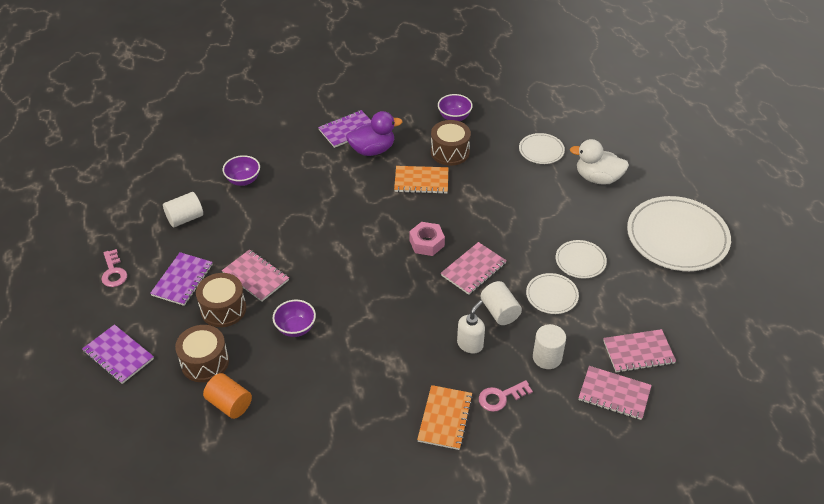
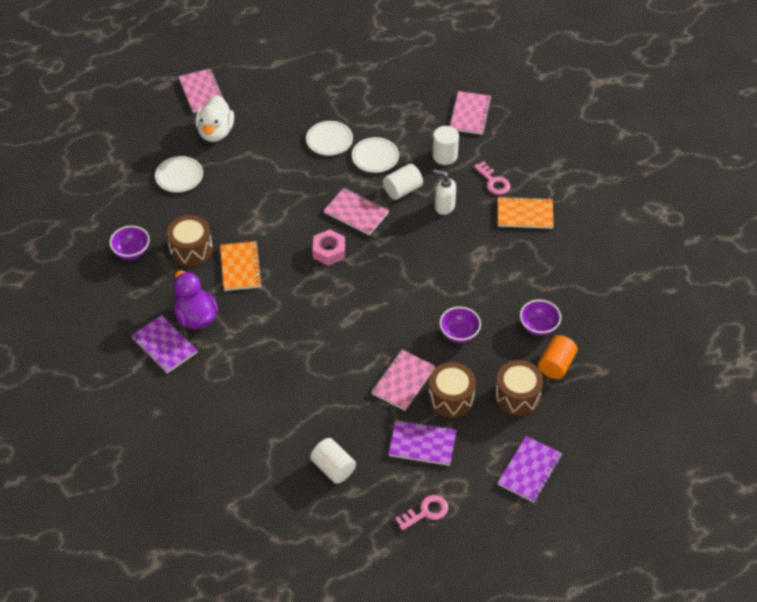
camera: 100 degrees left, 5 degrees up
(243, 180) = (263, 427): purple bowl -> purple bowl (538, 327)
(638, 352) = (424, 101): pink notebook -> pink notebook (202, 92)
(677, 237) = (286, 78): white plate -> none

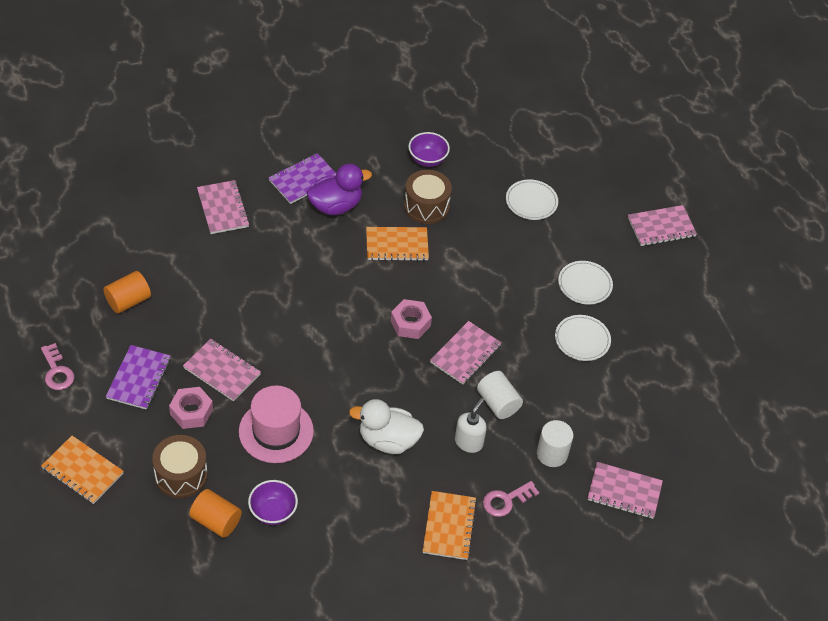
camera: 90 degrees right, 0 degrees up
(207, 407) = (223, 208): none -> pink notebook
(215, 132) = (597, 236): white duck -> white duck (388, 440)
(333, 468) = (128, 301): white cylinder -> orange cylinder
(375, 157) = (553, 382): white plate -> white plate (585, 284)
(451, 398) = (191, 412): brown drum -> pink nut
(459, 334) = (276, 431): purple bowl -> pink hat
(529, 470) = (82, 471): purple notebook -> orange notebook

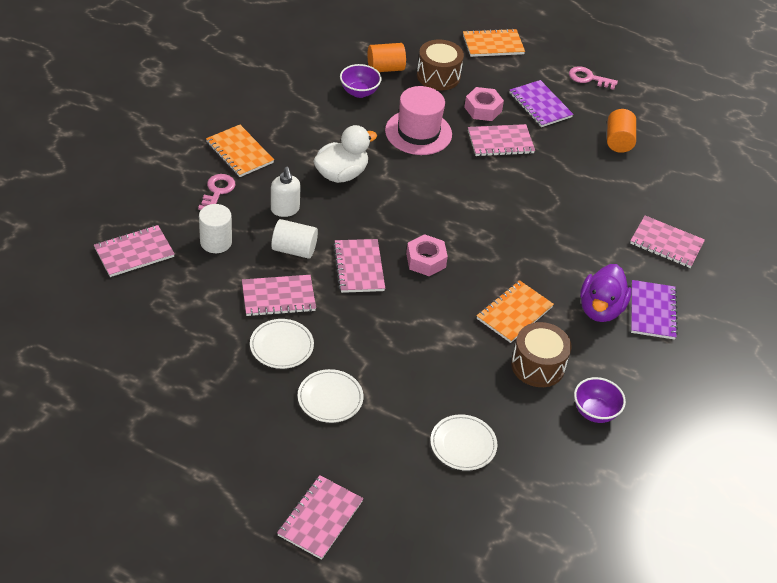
camera: 135 degrees right, 5 degrees down
(549, 375) = (278, 297): none -> pink notebook

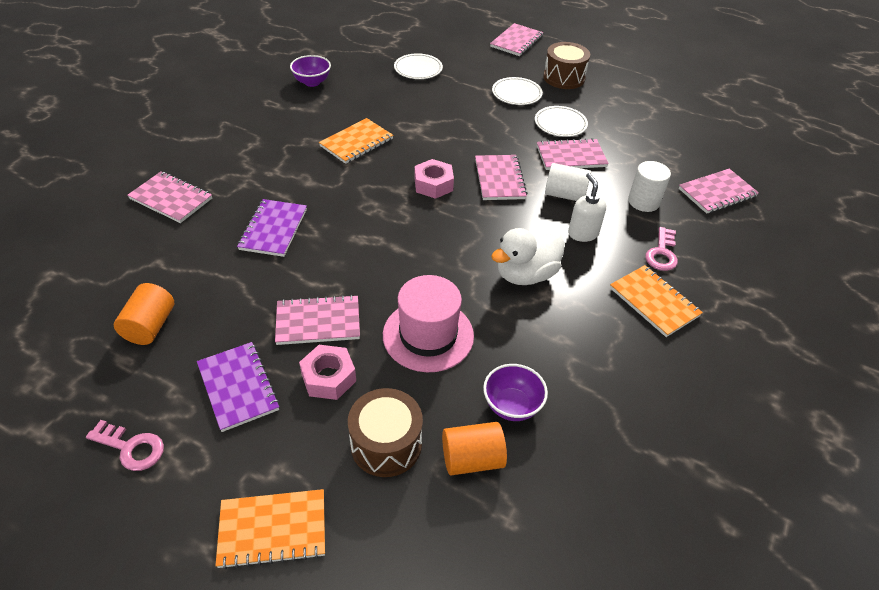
camera: 175 degrees left, 0 degrees up
(538, 365) = (347, 108): brown drum -> brown drum (564, 78)
(600, 309) = (274, 144): purple duck -> none
(652, 311) = (225, 142): purple notebook -> purple notebook (273, 229)

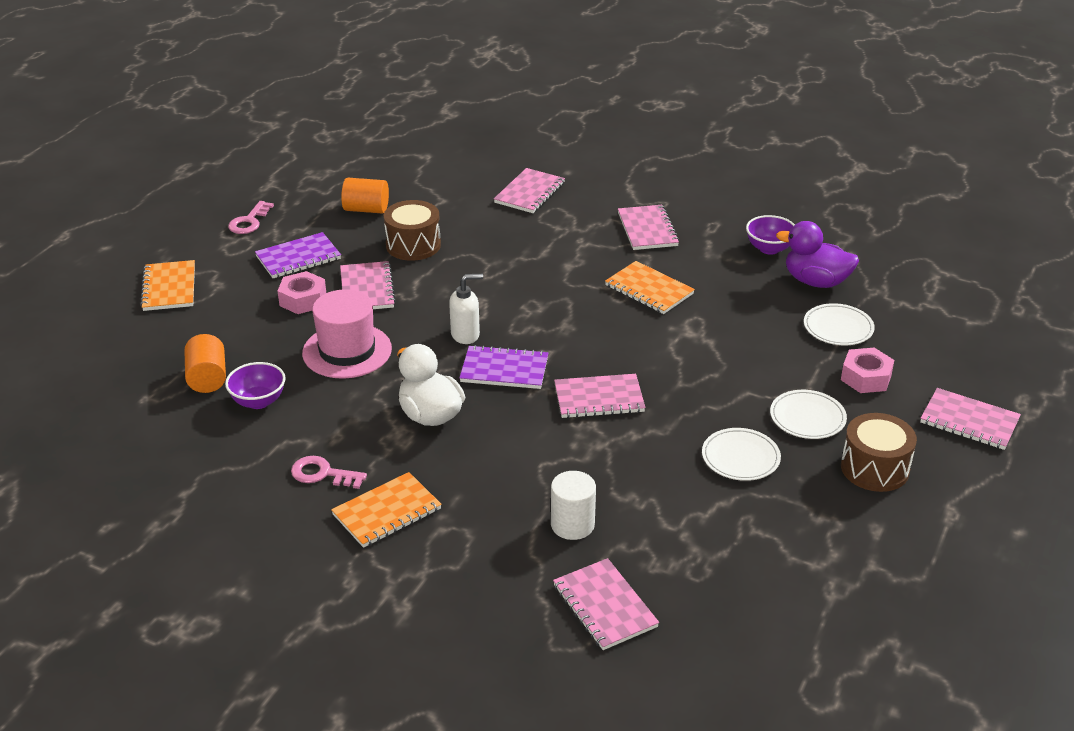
camera: 90 degrees right, 10 degrees down
(273, 229) = (490, 252): purple notebook -> purple notebook (504, 370)
(361, 69) = (816, 281): none -> purple duck
(386, 444) = (231, 333): brown drum -> brown drum (413, 245)
(433, 184) = (579, 348): pink nut -> pink nut (866, 377)
(565, 195) = (576, 452): white cylinder -> none
(571, 156) = (662, 463): pink notebook -> pink notebook (647, 229)
(582, 233) = (502, 463): white soap dispenser -> white soap dispenser (465, 335)
(662, 253) = (470, 529): pink key -> pink key (323, 474)

